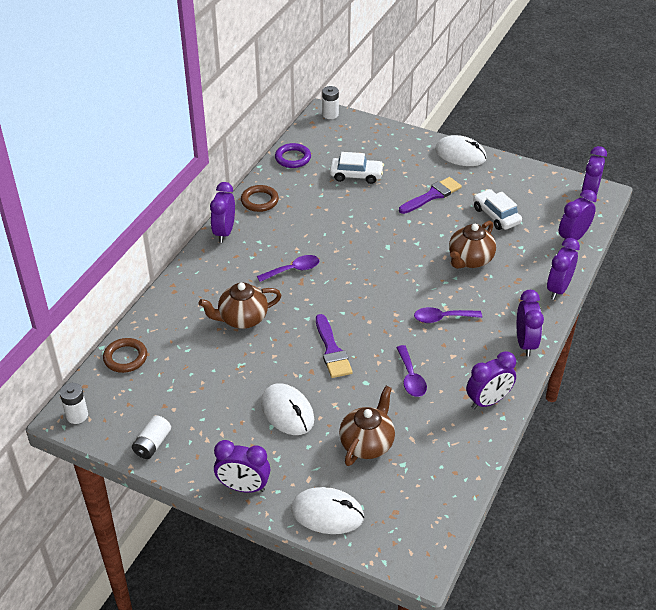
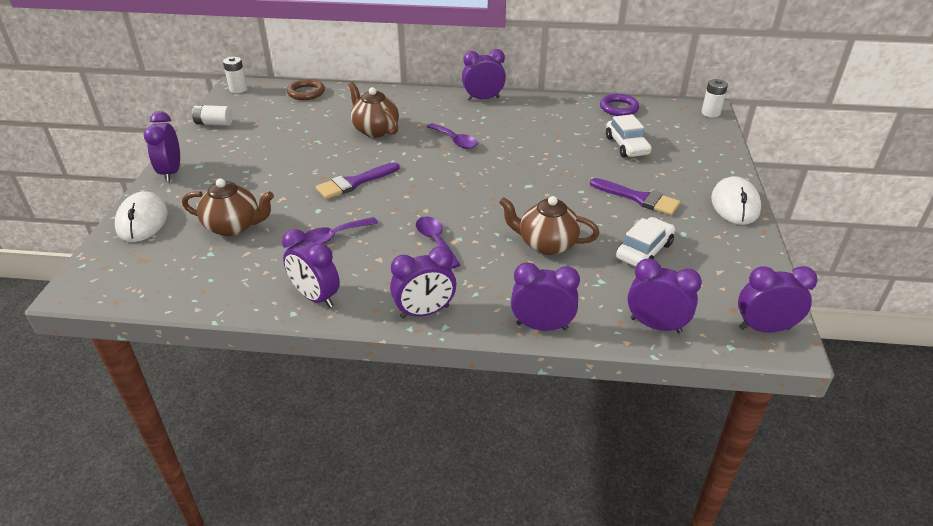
camera: 70 degrees right, 5 degrees down
(259, 201) = (540, 105): brown ring -> none
(287, 412) = (265, 175): white mouse -> none

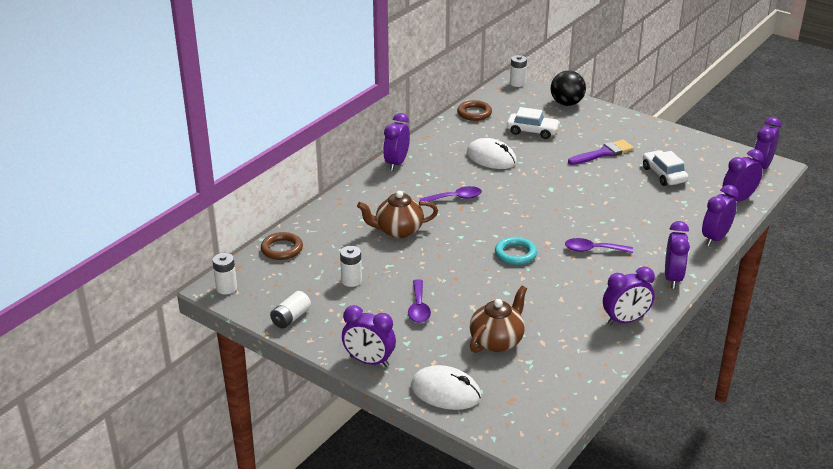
camera: 60 degrees left, 5 degrees down
(282, 132) = (351, 280): none -> white battery
(334, 236) = (551, 293): purple spoon -> purple spoon (419, 308)
(354, 182) = (479, 264): purple brush -> none
(388, 197) = (515, 254): none -> turquoise ring
(546, 244) = (630, 207): brown teapot -> none
(619, 108) = (474, 113): purple ring -> brown ring
(712, 149) = (566, 103): none -> black ball
(735, 204) = (638, 124): white mouse -> white mouse (491, 158)

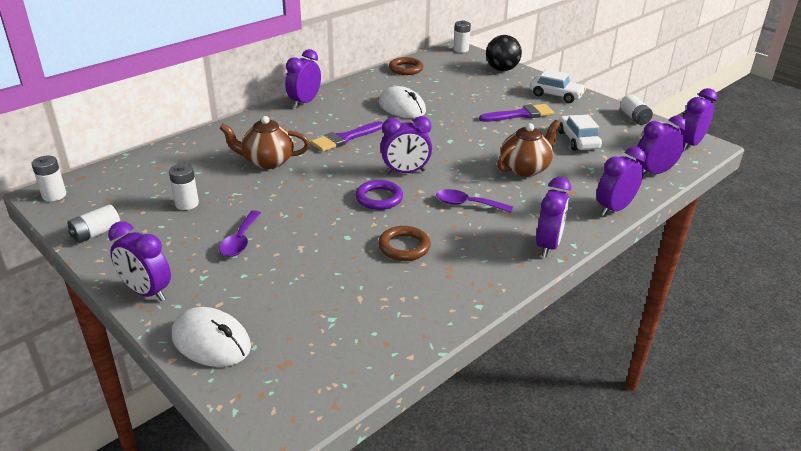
camera: 10 degrees right, 0 degrees up
(282, 249) = (138, 165): brown ring -> brown ring (404, 247)
(455, 198) = (345, 138): purple spoon -> purple brush
(497, 341) = (307, 289): brown teapot -> brown teapot (525, 168)
(515, 254) = (379, 198): turquoise ring -> purple ring
(532, 131) = (455, 89): white car -> white car (556, 95)
(625, 320) = (471, 286): purple clock -> purple clock (405, 172)
(706, 144) = (634, 118): none -> white battery

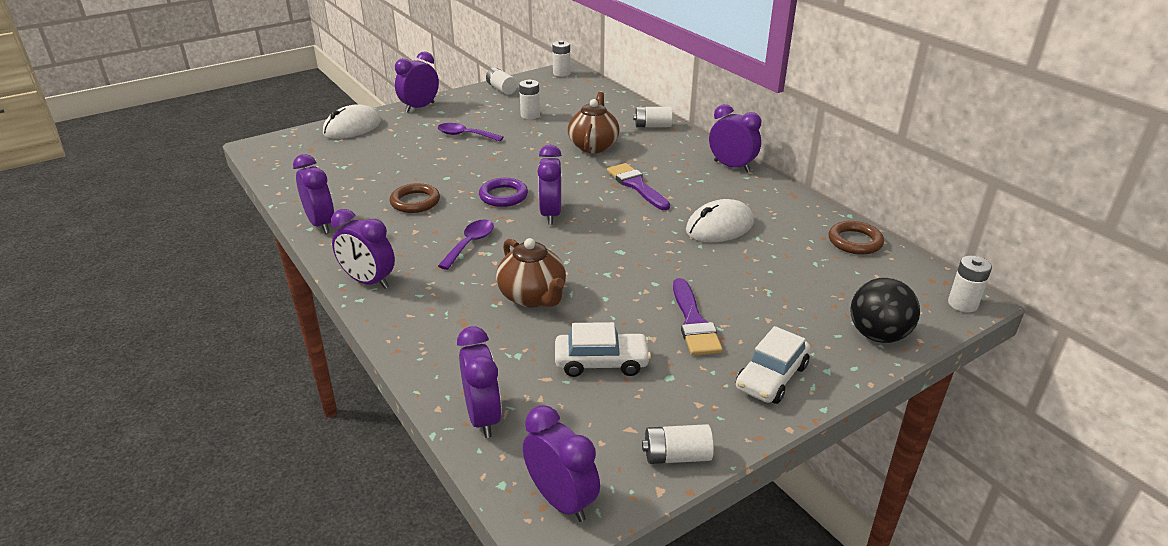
camera: 100 degrees right, 0 degrees up
(222, 135) = (652, 126): none -> white battery
(614, 209) = (410, 348): purple clock -> purple clock (321, 224)

